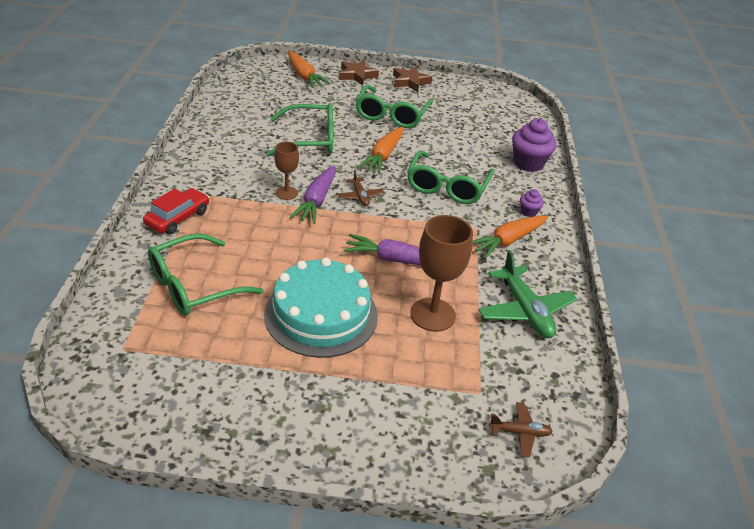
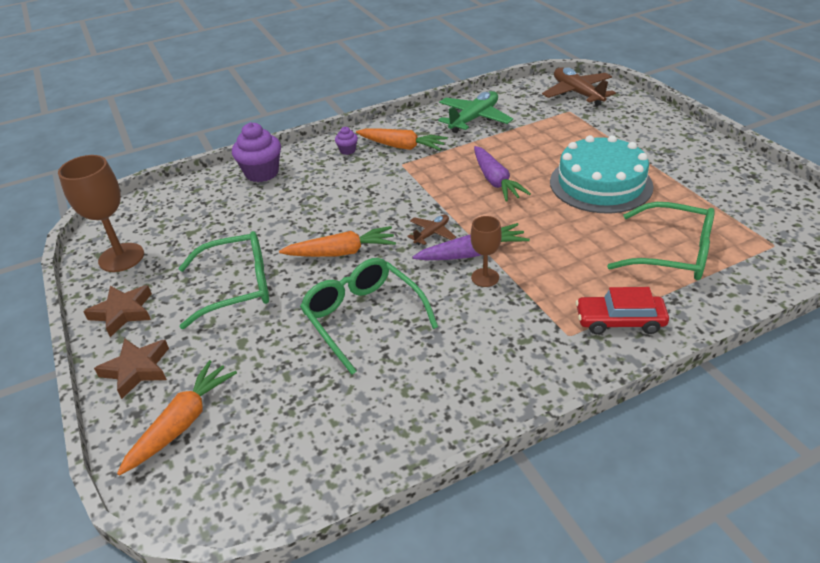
camera: 115 degrees left, 0 degrees up
(432, 314) = (530, 145): brown goblet -> brown goblet (121, 257)
(447, 187) = (355, 197): green glasses -> none
(519, 432) = (577, 93): brown plane -> brown plane, size x1.89

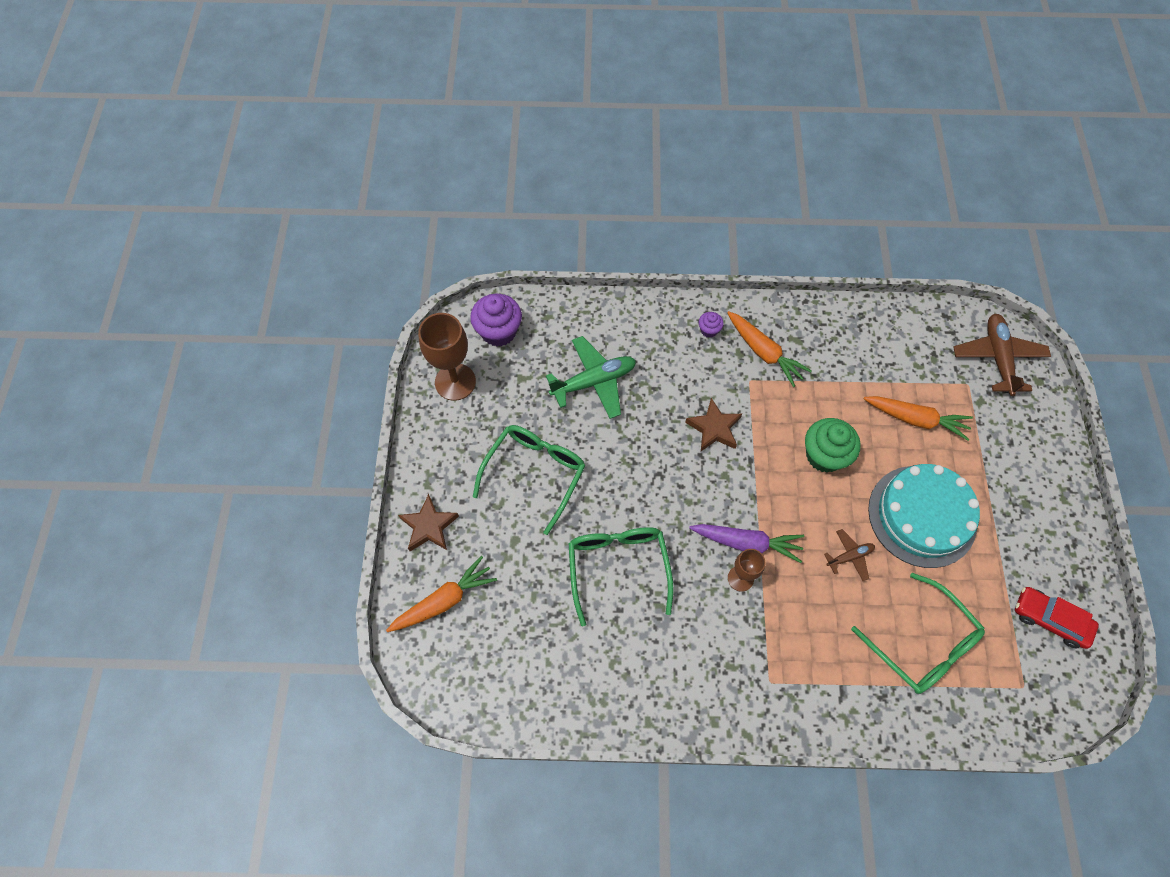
camera: 25 degrees right, 25 degrees up
(123, 312) = (437, 454): brown star -> brown star (714, 428)
(237, 287) = (535, 473): green glasses -> green glasses turned 75 degrees counterclockwise
(262, 173) = (614, 323): purple cupcake -> purple cupcake (498, 331)
(341, 252) = (636, 478): orange carrot -> orange carrot (915, 419)
(432, 234) = (725, 497): brown plane -> brown plane (849, 556)
(474, 119) = (860, 344): green plane -> green plane (593, 382)
(495, 181) = (824, 455): purple carrot -> green cupcake
(619, 321) = (820, 692): red car -> red car (1050, 619)

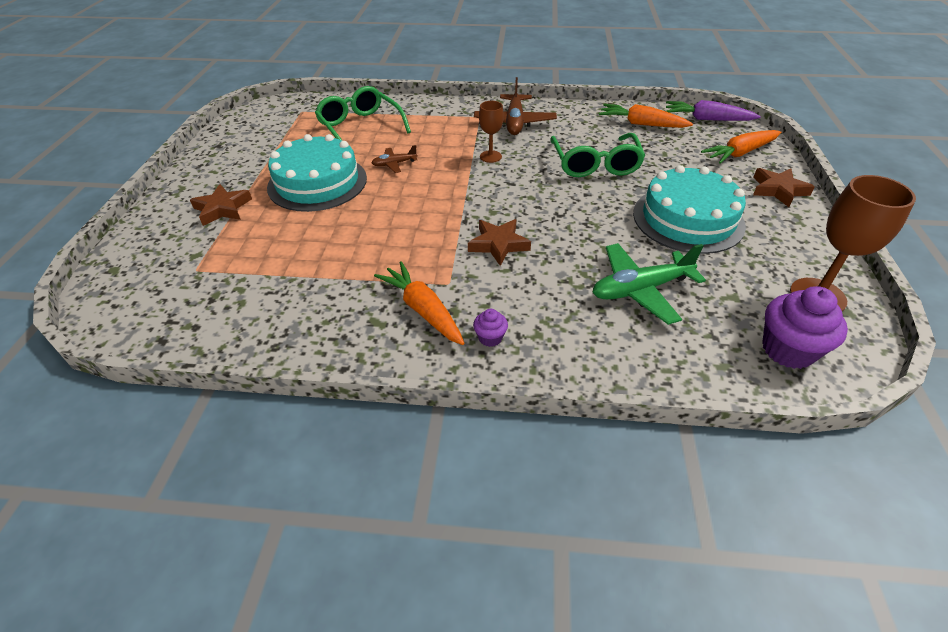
camera: 175 degrees left, 20 degrees down
(535, 473) = (688, 219): green glasses -> turquoise cake
(746, 543) = (481, 173): purple carrot -> purple carrot (707, 119)
(824, 455) = (388, 221): green cupcake -> none
(915, 419) = (277, 243): orange carrot -> orange carrot (641, 124)
(997, 358) = (138, 292): brown plane -> brown plane (514, 122)
(997, 466) = (223, 208): none -> brown star
(1050, 619) = (257, 134): red car -> none

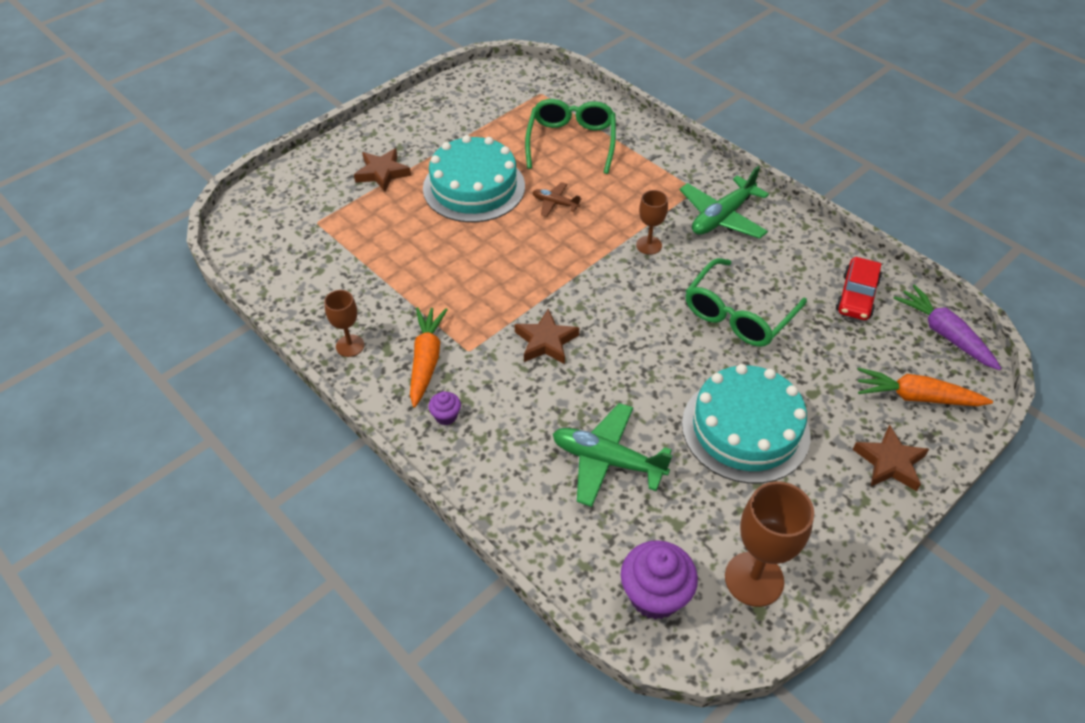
camera: 40 degrees right, 5 degrees up
(340, 340) = (350, 346): none -> brown goblet
(514, 122) = (722, 217): brown plane -> green plane
(641, 124) = (856, 296): orange carrot -> red car

